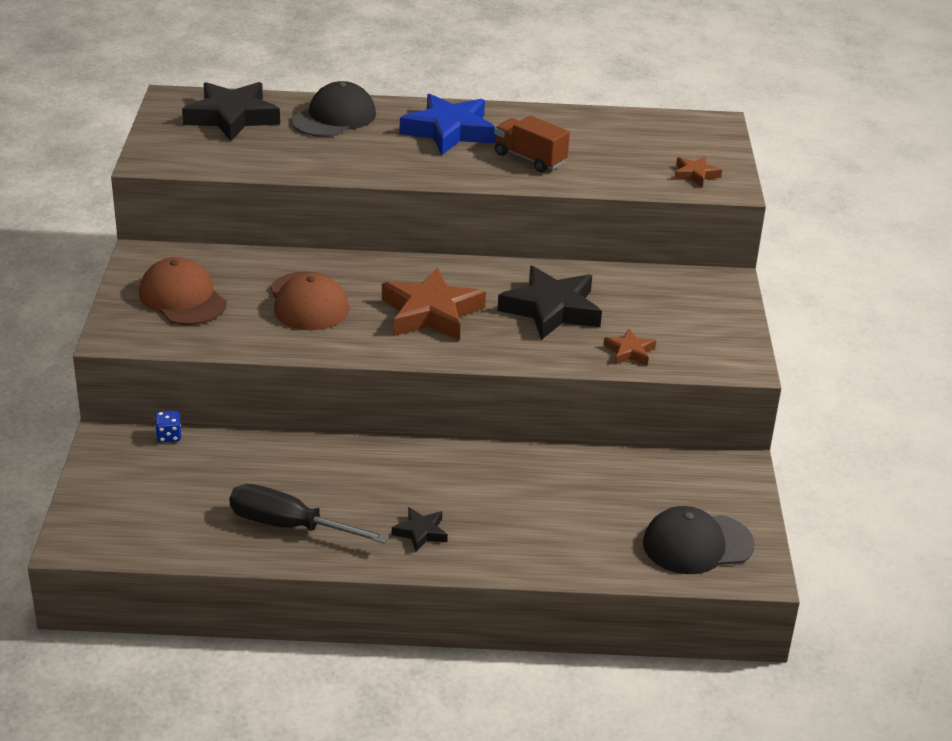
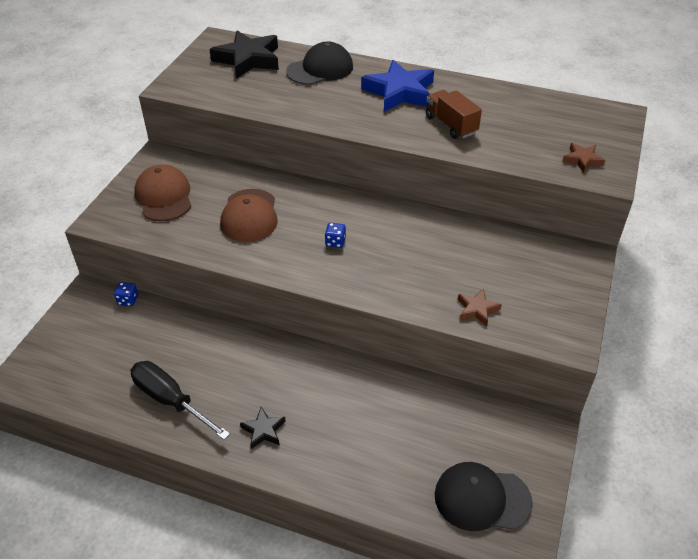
camera: 20 degrees right, 10 degrees up
(431, 313) = (335, 242): brown star -> blue dice
(551, 309) = (430, 256): black star -> none

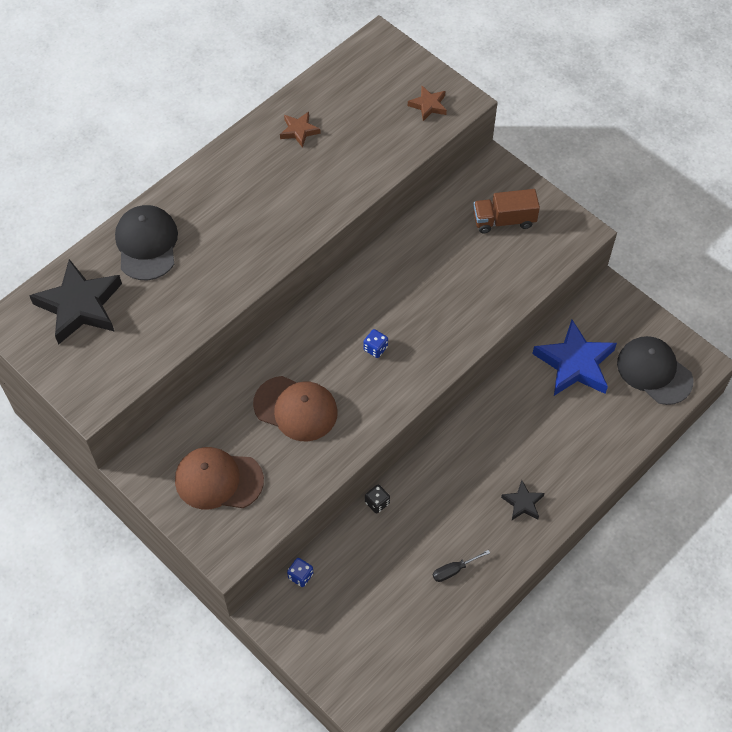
camera: 65 degrees left, 15 degrees up
(170, 400) = (453, 570): black screwdriver -> black screwdriver, size x0.48
(216, 324) = (377, 503): none -> black dice
(399, 92) = (237, 192): blue star -> blue star (574, 363)
(451, 125) = (319, 176): brown truck -> brown truck (504, 220)
(477, 309) = (515, 277): brown star -> brown star (299, 131)
(482, 499) = (654, 371): black cap -> black cap turned 105 degrees clockwise

